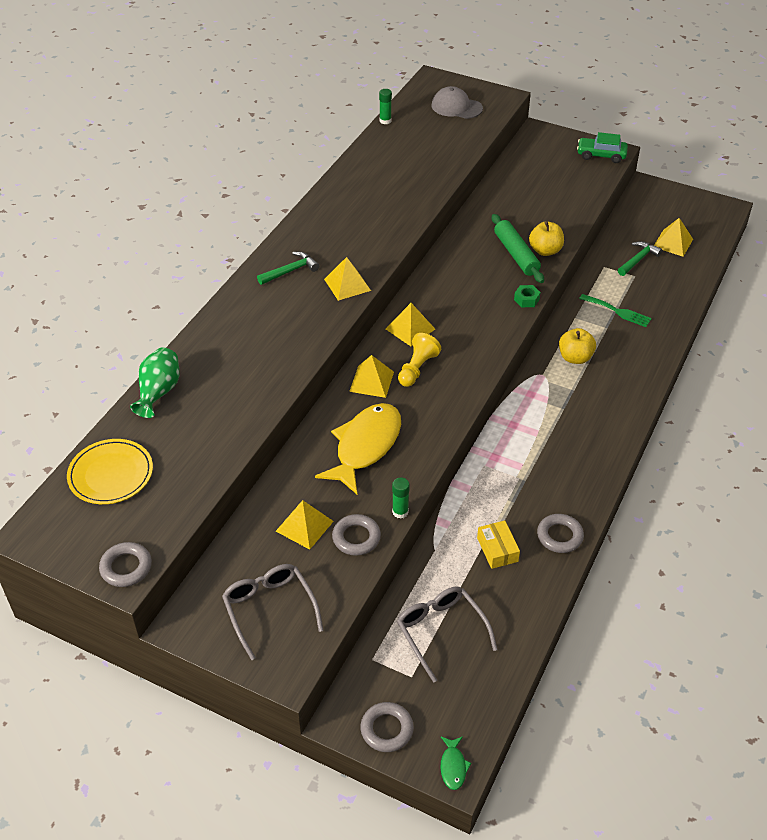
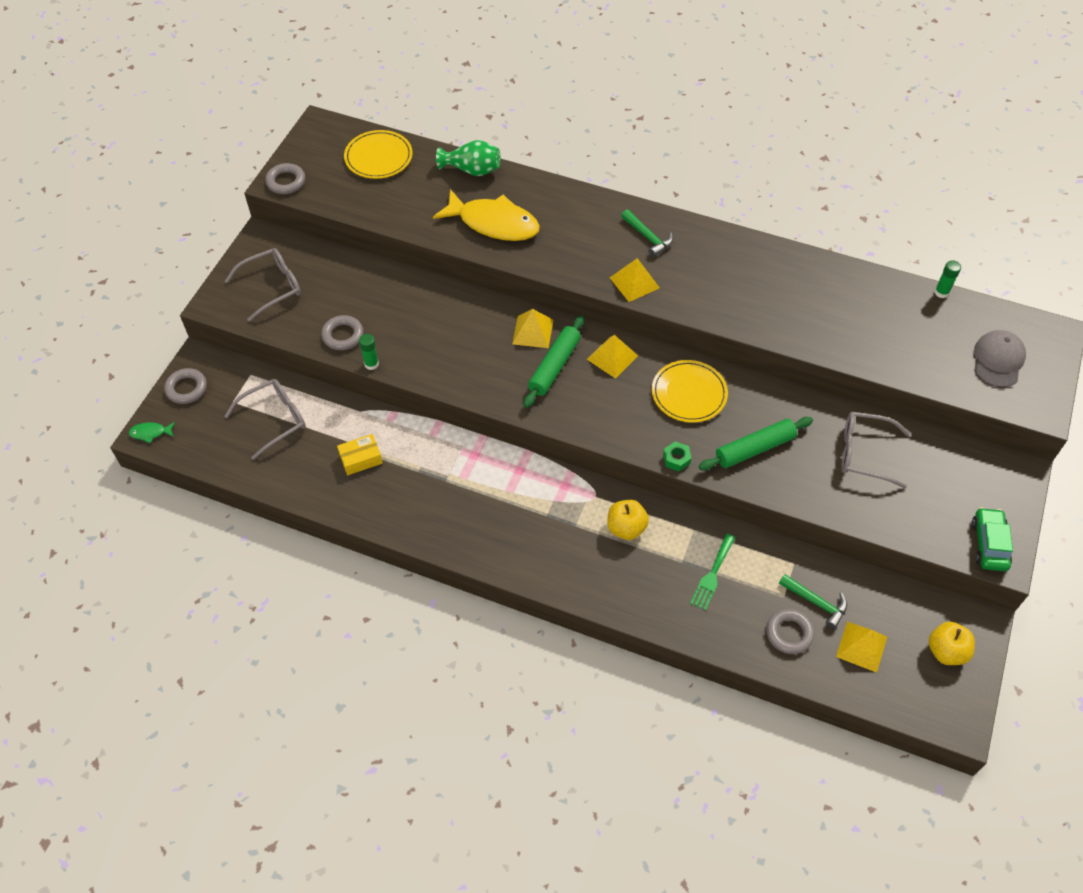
camera: 85 degrees right, 10 degrees up
(304, 526) = (355, 300): yellow pyramid -> none
(365, 446) = (448, 333): yellow fish -> yellow fish (493, 223)
(417, 368) = (554, 366): yellow pawn -> green rolling pin
(456, 285) = (689, 393): none -> yellow plate
(521, 199) = (864, 453): none -> grey glasses
(545, 250) = (768, 478): yellow apple -> yellow apple (946, 651)
(559, 536) = (377, 509): grey ring -> grey ring (789, 633)

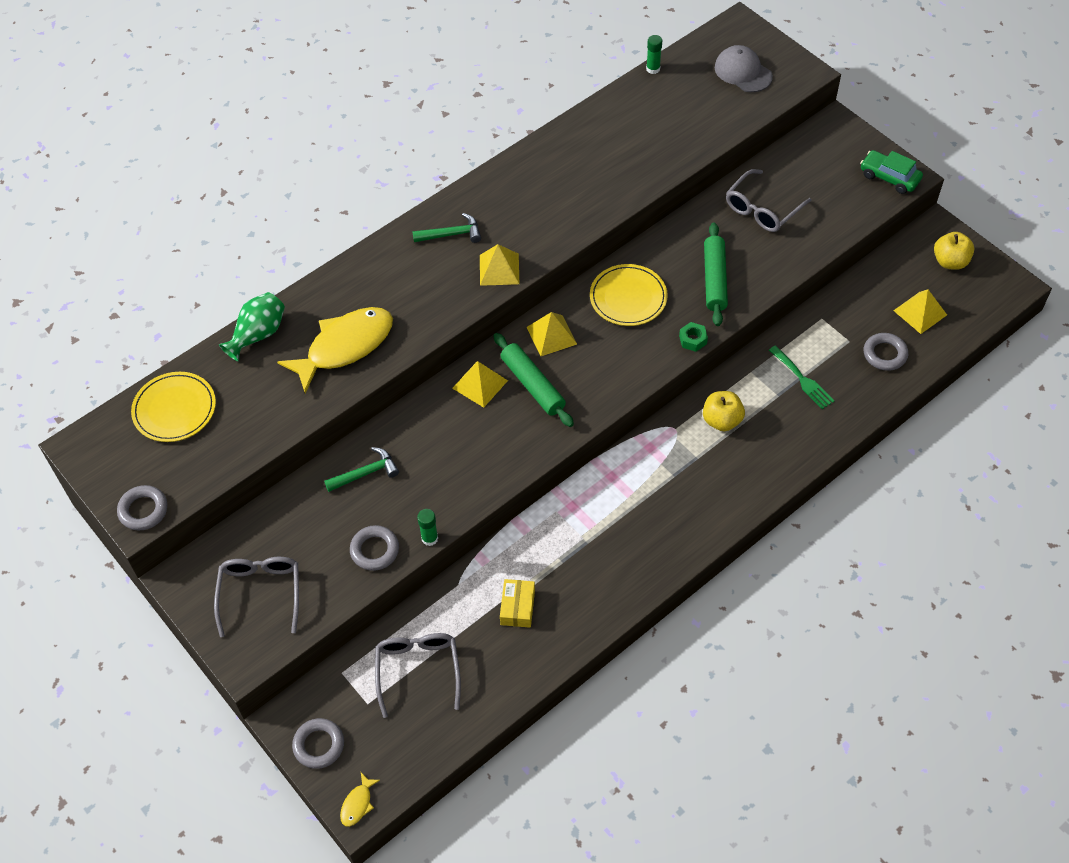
camera: 60 degrees left, 0 degrees up
(150, 433) = (357, 804): green fish -> yellow fish
(816, 602) = (866, 322): green hammer -> green hammer (366, 473)

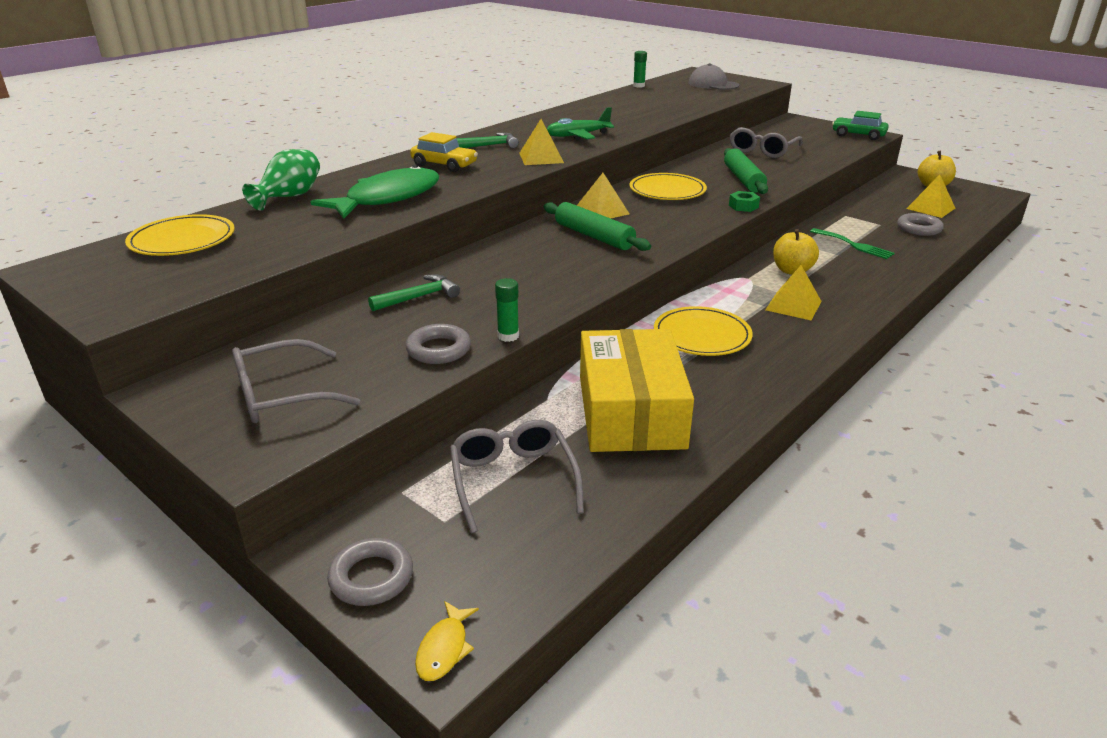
camera: 10 degrees left, 25 degrees down
(143, 510) = (121, 306): grey ring -> none
(260, 593) = (282, 395): grey glasses -> grey glasses turned 105 degrees counterclockwise
(345, 347) = (388, 198): yellow fish -> green fish
(403, 278) = (444, 165): none -> yellow car
(480, 384) = (537, 239): yellow pyramid -> yellow pyramid (793, 305)
(517, 607) = (630, 411): yellow box -> yellow box, size x2.33
(547, 216) = (578, 136): none -> green plane
(603, 514) = (702, 335): none -> yellow plate

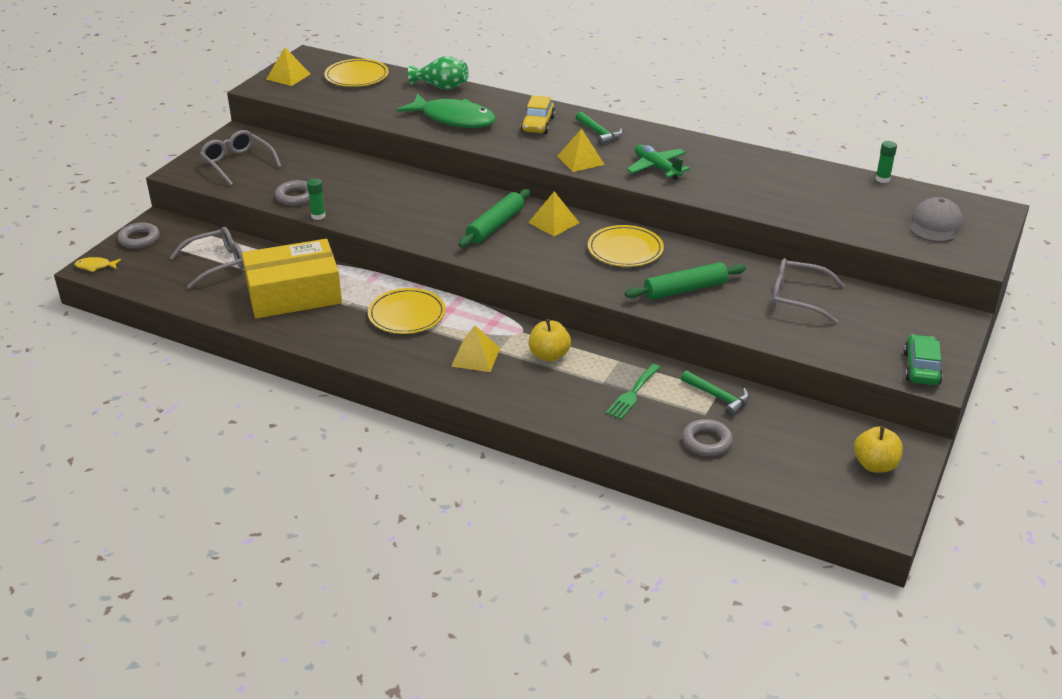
camera: 75 degrees right, 5 degrees up
(419, 297) = (363, 177): green hammer -> green hammer (718, 397)
(743, 206) = (604, 292): green nut -> none
(930, 208) = (783, 456): yellow pyramid -> yellow pyramid (288, 76)

